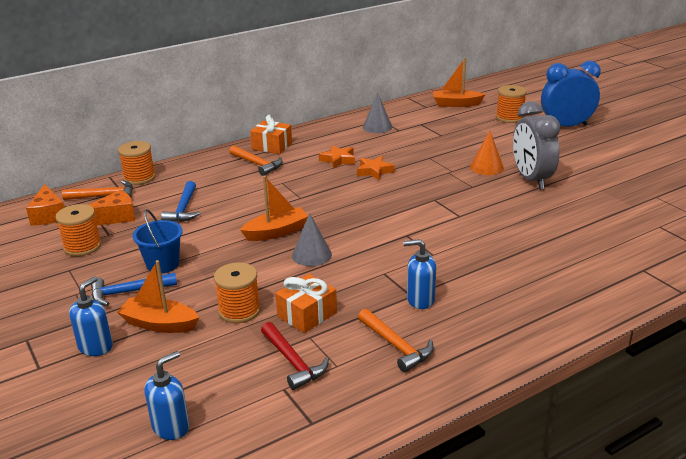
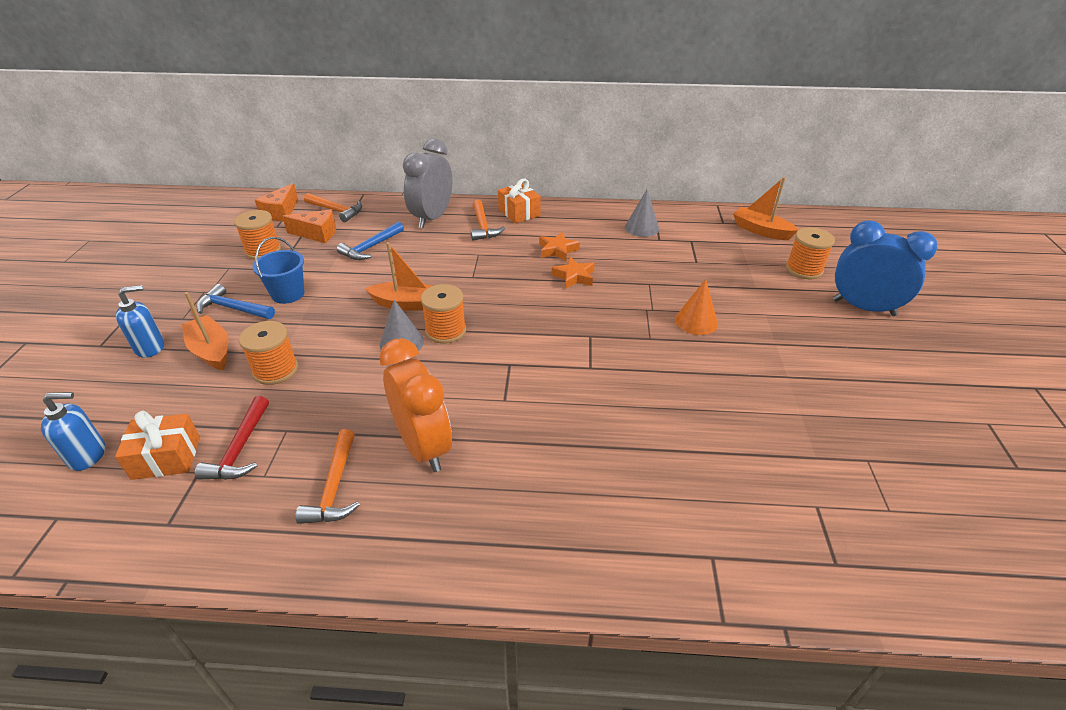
camera: 35 degrees right, 10 degrees up
(139, 178) = (381, 203): orange spool -> orange spool (446, 331)
(307, 314) = (315, 405): orange gift -> orange gift (166, 457)
(420, 300) = (423, 447): blue soap dispenser -> orange clock
(531, 179) = (728, 359): grey clock -> grey clock (432, 218)

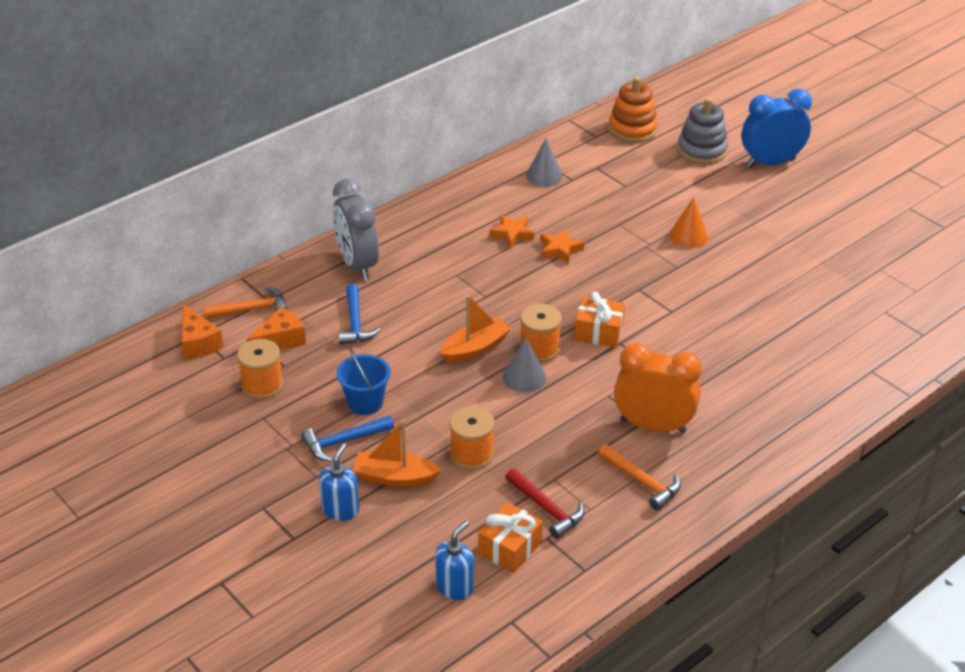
camera: 45 degrees left, 0 degrees up
(483, 226) = (416, 247): orange hammer -> none
(519, 212) = (424, 216): orange gift -> orange gift (598, 332)
(761, 231) = (632, 129): orange boat -> orange stacking toy
(804, 269) = (701, 151): orange spool -> grey stacking toy

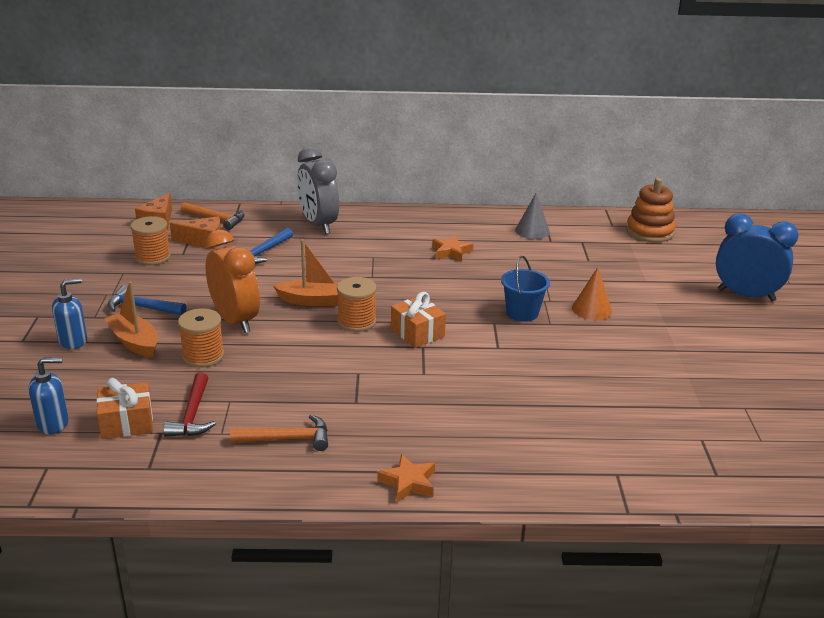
camera: 40 degrees right, 10 degrees down
(357, 265) = (318, 225): grey clock -> grey clock turned 45 degrees counterclockwise
(365, 402) = (192, 294): blue bucket -> blue bucket (522, 313)
(524, 377) = (317, 332): grey cone -> none
(560, 250) = (471, 275): orange star -> orange star (408, 483)
(642, 482) = (287, 439): orange hammer -> orange hammer turned 90 degrees counterclockwise
(653, 426) = (358, 409): orange clock -> orange clock (235, 320)
(701, 151) = (691, 265): grey stacking toy -> none

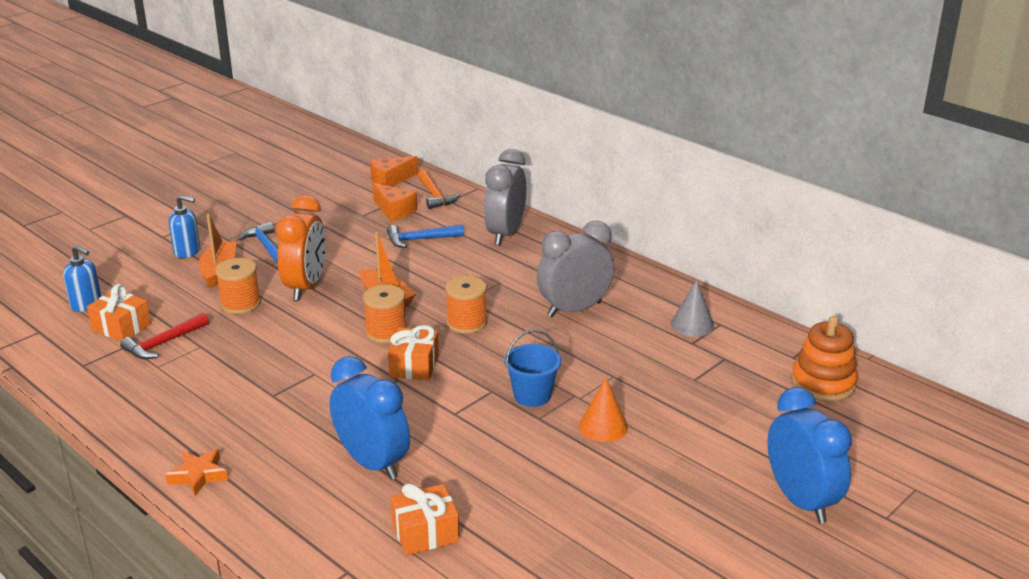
camera: 45 degrees right, 0 degrees up
(153, 257) = (338, 209): orange spool -> orange spool (466, 323)
(287, 439) = (185, 395): orange hammer -> none
(451, 252) = (574, 309): orange star -> grey clock
(507, 404) = (372, 463): none -> blue clock
(614, 423) = (425, 532): none -> orange gift

